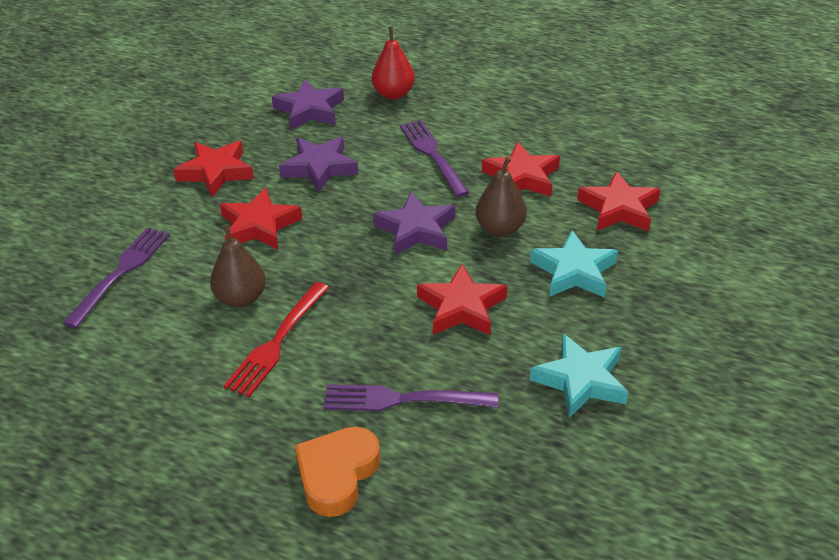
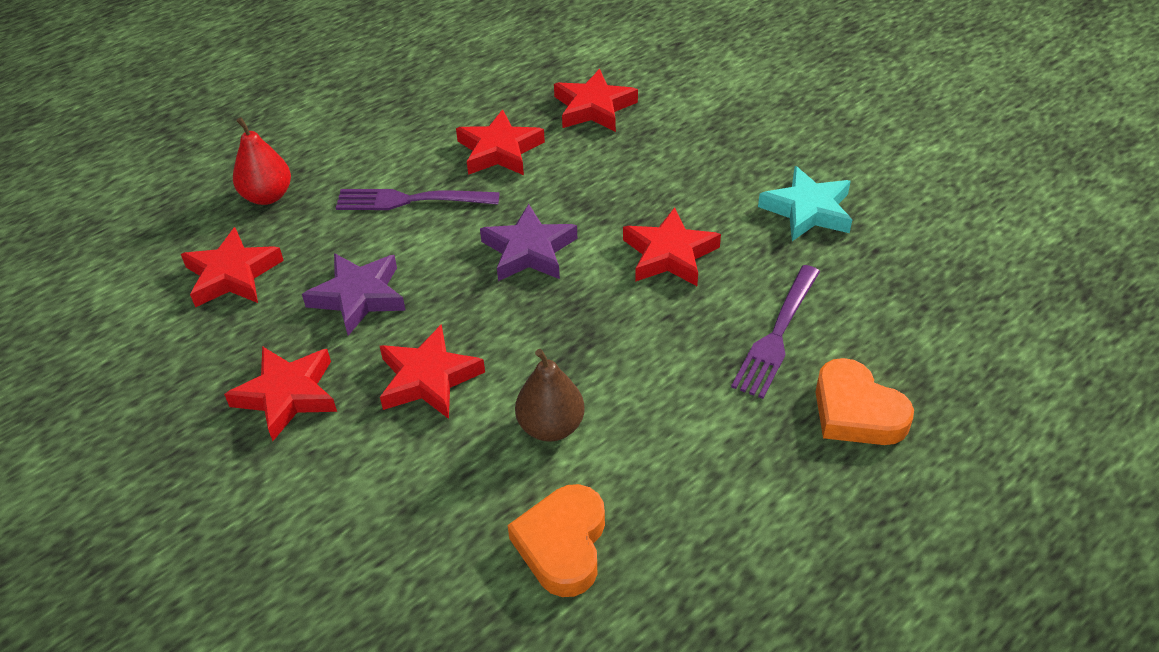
camera: 65 degrees left, 5 degrees up
(121, 273) = (426, 538): purple fork -> none
(136, 338) = (562, 544): none -> orange heart
(277, 342) = (642, 411): red fork -> none
(310, 110) = (232, 275): purple star -> red star
(500, 229) = (569, 191): brown pear -> none
(574, 271) = (663, 165): turquoise star -> none

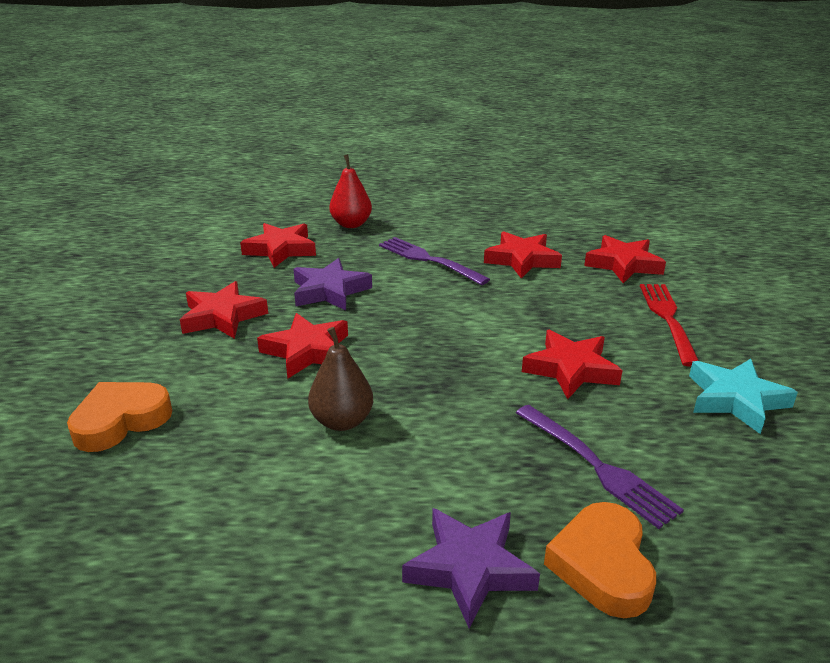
camera: 40 degrees right, 15 degrees down
(529, 251) = (468, 318): purple star -> purple star (469, 568)
(562, 544) = (248, 495): orange heart -> orange heart (120, 421)
(689, 154) = (668, 319): none -> red fork
(777, 334) = (597, 466): purple fork -> purple fork turned 105 degrees counterclockwise

